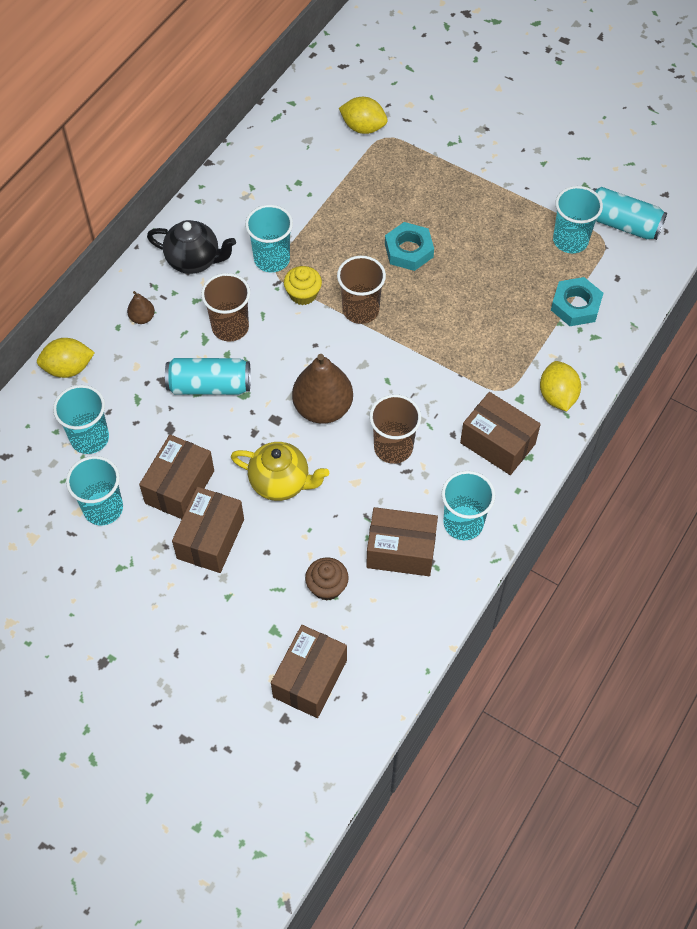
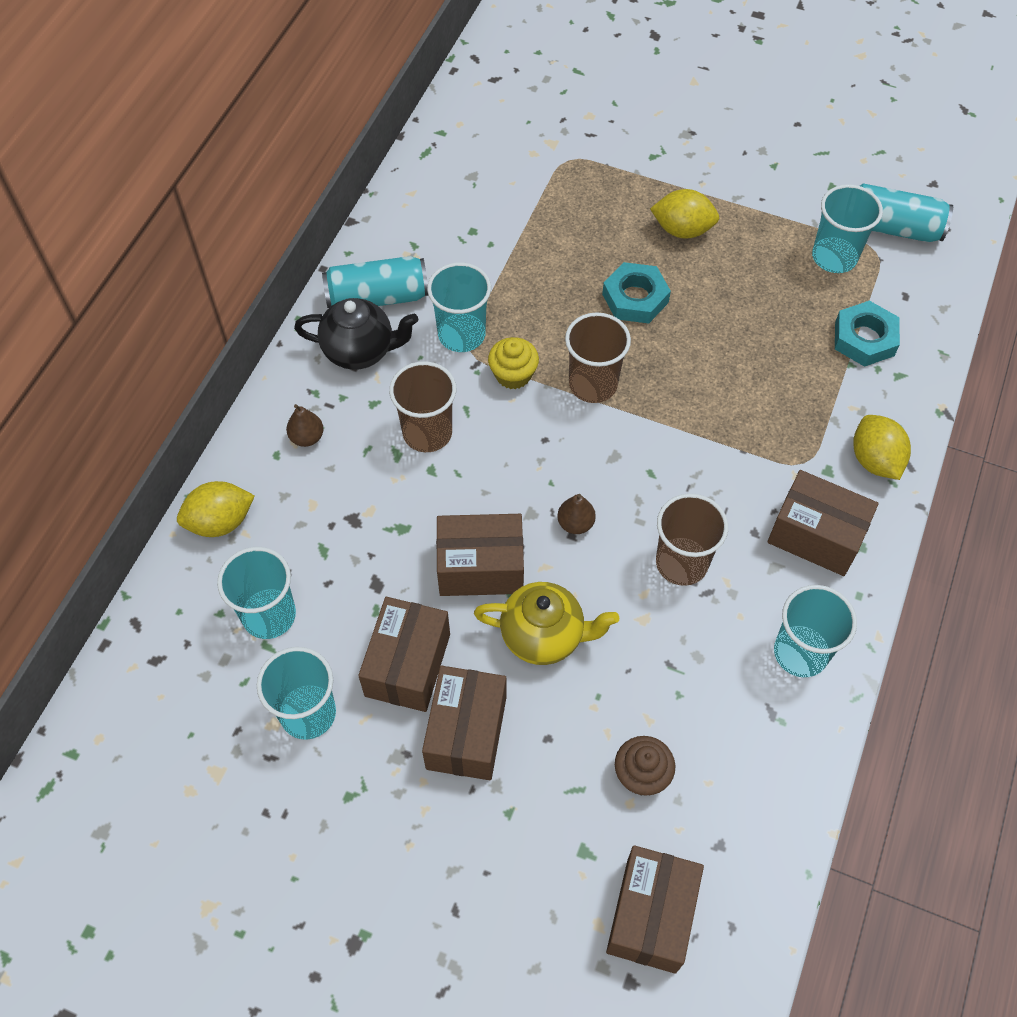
camera: 10 degrees left, 0 degrees up
(209, 385) = (417, 516): turquoise can -> turquoise can (377, 297)
(323, 408) = (575, 523): brown pear -> brown pear, size x0.46
(363, 127) = (538, 151): yellow lemon -> yellow lemon (682, 230)
(401, 551) = (728, 706): brown box -> brown box (480, 567)

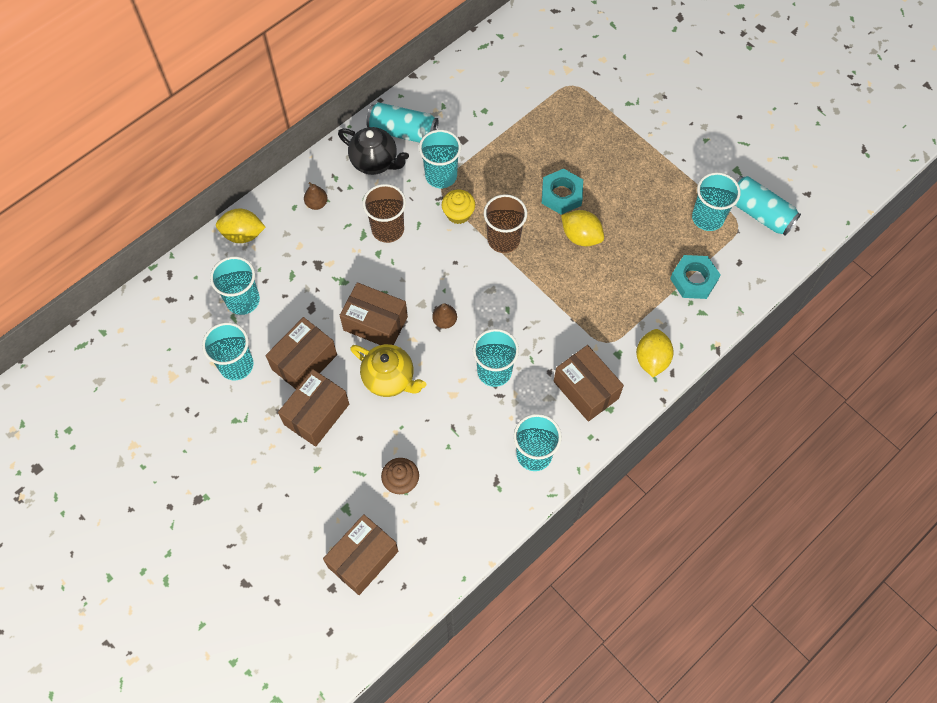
camera: 25 degrees right, 5 degrees up
(681, 563) = (494, 371): brown cup -> turquoise cup
(682, 230) = (618, 161): yellow lemon -> yellow lemon (581, 236)

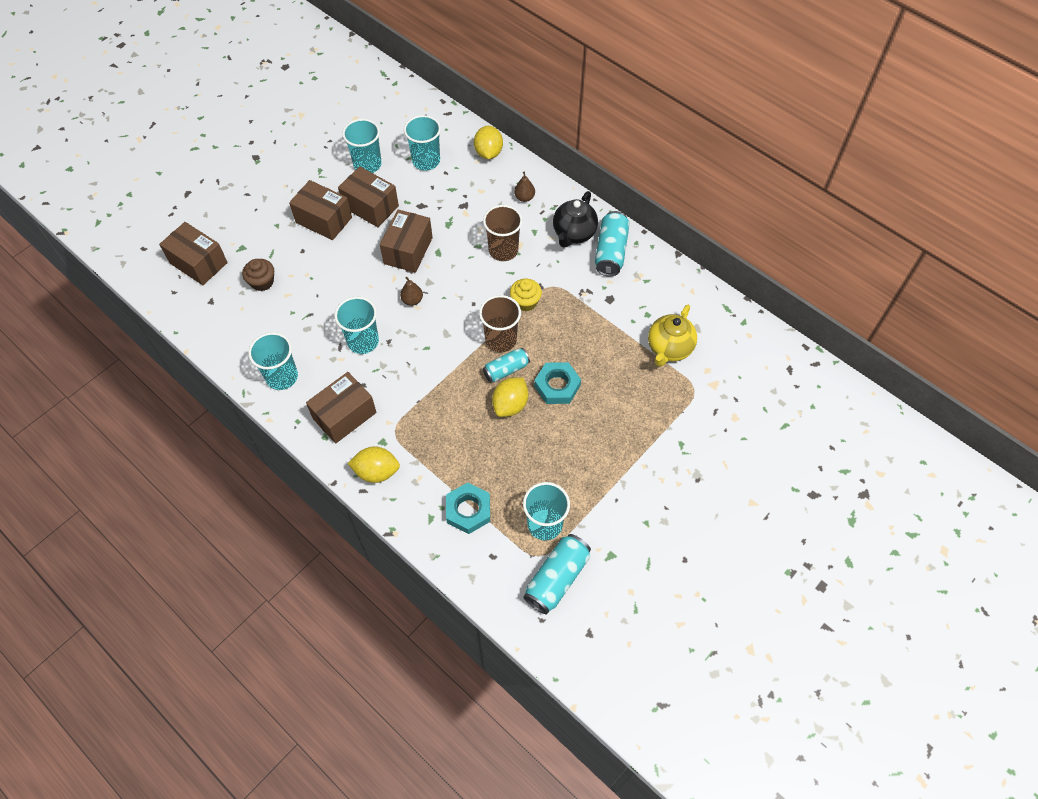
camera: 85 degrees right, 5 degrees down
(389, 379) = (355, 265): yellow teapot -> yellow teapot (669, 349)
(441, 176) = (566, 285): turquoise cup -> none
(540, 237) = (506, 370): none -> turquoise can

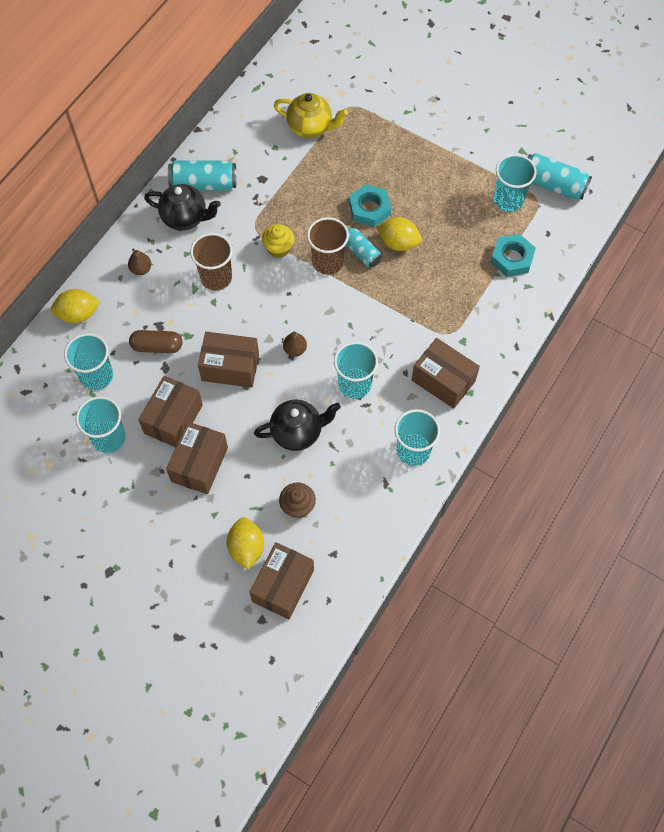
camera: 100 degrees left, 5 degrees up
(330, 291) = (297, 432): none -> black teapot
(376, 472) = (495, 339): yellow lemon -> yellow lemon (246, 548)
(443, 202) = (157, 346): none -> brown capsule

